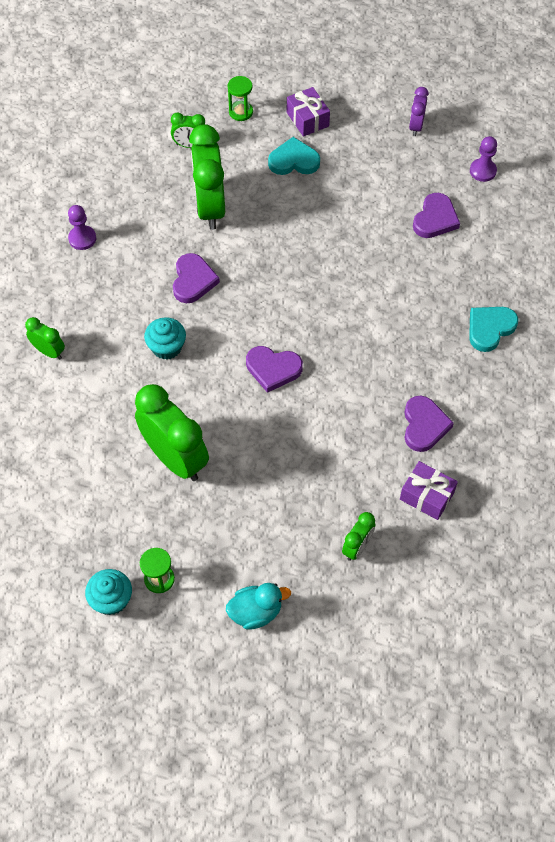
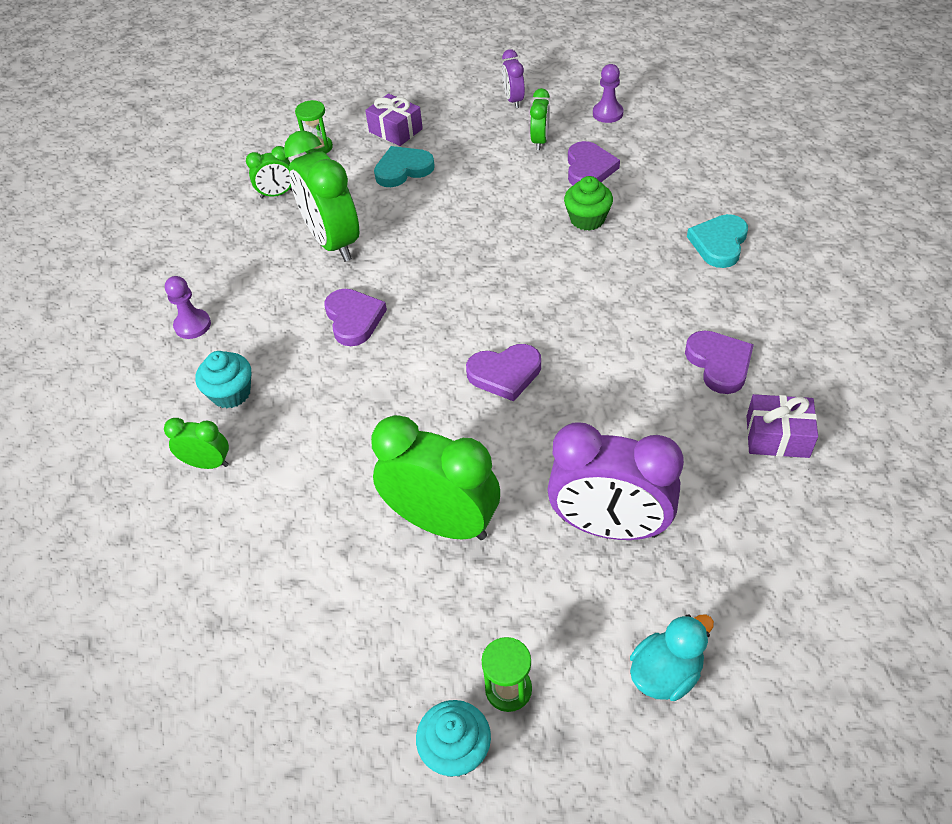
camera: 20 degrees left, 10 degrees down
(166, 347) = (360, 400): turquoise cupcake -> turquoise cupcake (231, 393)
(277, 508) = (609, 527): none -> purple clock
(357, 547) = (738, 531): green clock -> green clock (540, 141)
(405, 265) = (587, 219): none -> green cupcake

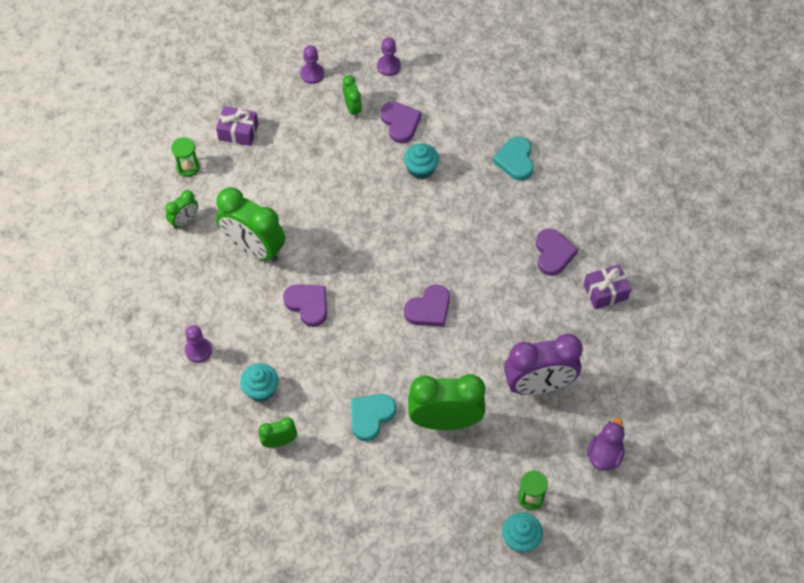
camera: 30 degrees left, 10 degrees up
(403, 169) = (266, 167): turquoise heart -> turquoise heart (371, 416)
(513, 100) = (312, 74): purple clock -> purple pawn
(587, 219) = (421, 169): green cupcake -> turquoise cupcake
(666, 673) = (604, 454): turquoise duck -> purple duck
(719, 363) = (553, 253): purple heart -> purple heart turned 45 degrees clockwise

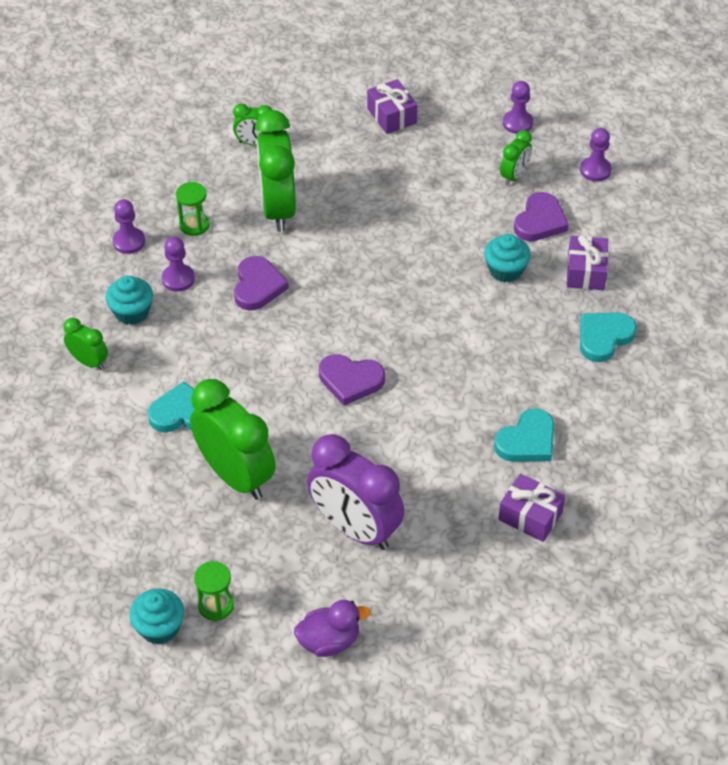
camera: 50 degrees right, 10 degrees down
(188, 167) = (314, 108): green hourglass -> green hourglass (194, 225)
(258, 344) = (178, 279): none -> purple pawn
(460, 131) = (586, 272): none -> purple gift
(553, 253) = (527, 441): purple heart -> turquoise heart

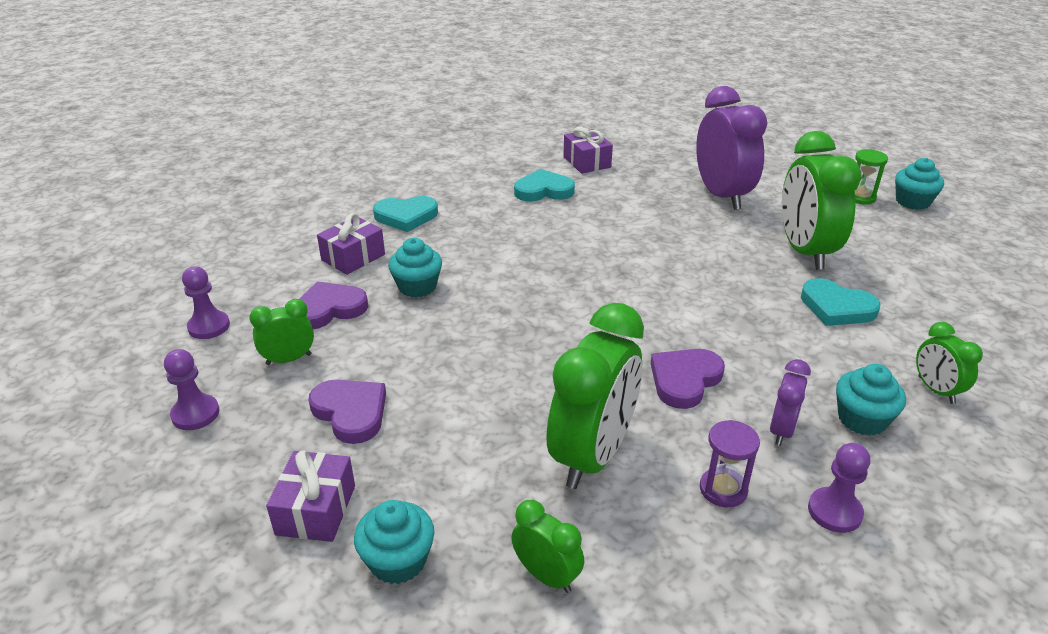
camera: 145 degrees left, 15 degrees down
(178, 279) = (782, 430): purple pawn -> purple clock
(194, 225) = (723, 489): green hourglass -> purple hourglass
(328, 116) = (398, 561): none -> turquoise cupcake
(329, 641) = (781, 161): purple duck -> none
(350, 380) = (650, 270): purple heart -> purple heart (351, 412)

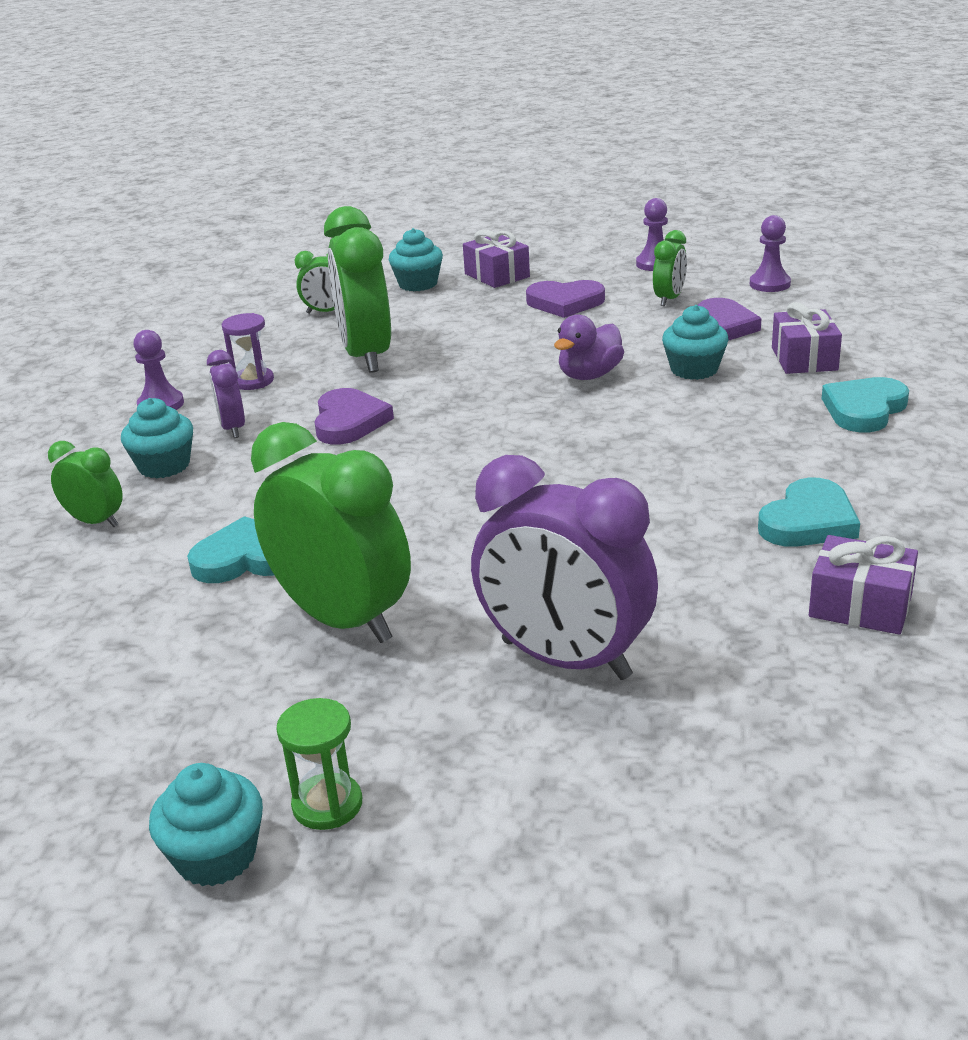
camera: 140 degrees right, 5 degrees down
(477, 321) = (589, 375): none -> purple duck

